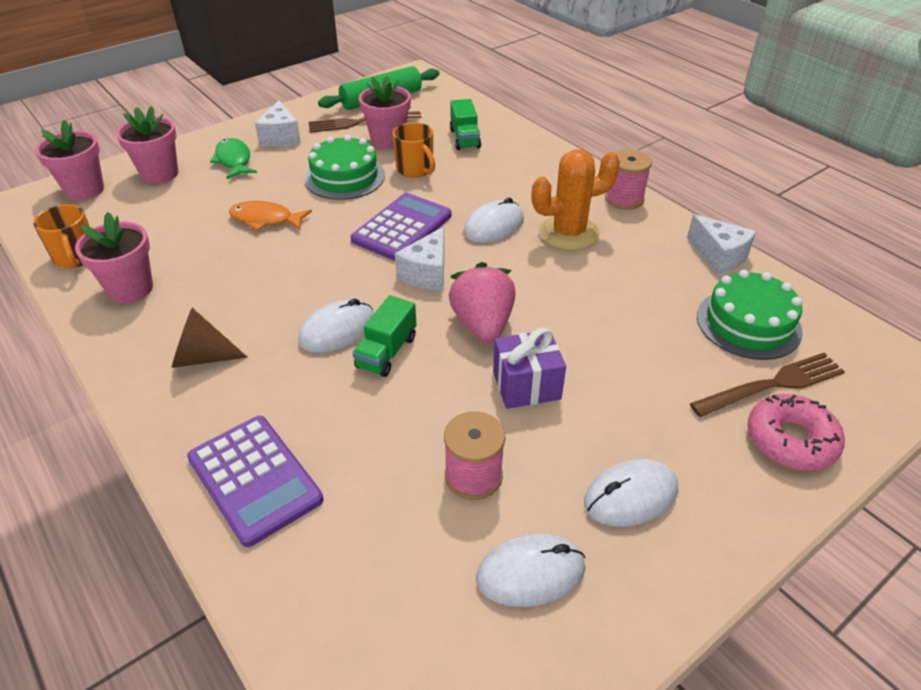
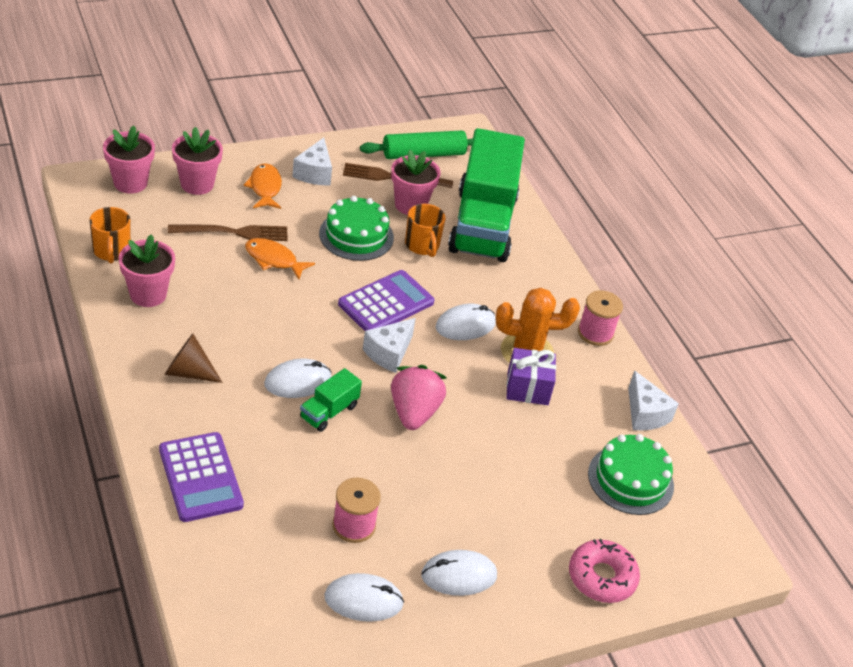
camera: 10 degrees right, 0 degrees up
(234, 160) = (265, 188): green fish -> orange fish
(465, 139) = (482, 224): green truck -> green truck, size x2.45
(526, 385) = (424, 472): purple gift -> purple gift (527, 388)
(773, 384) = (617, 533): brown fork -> brown fork (234, 232)

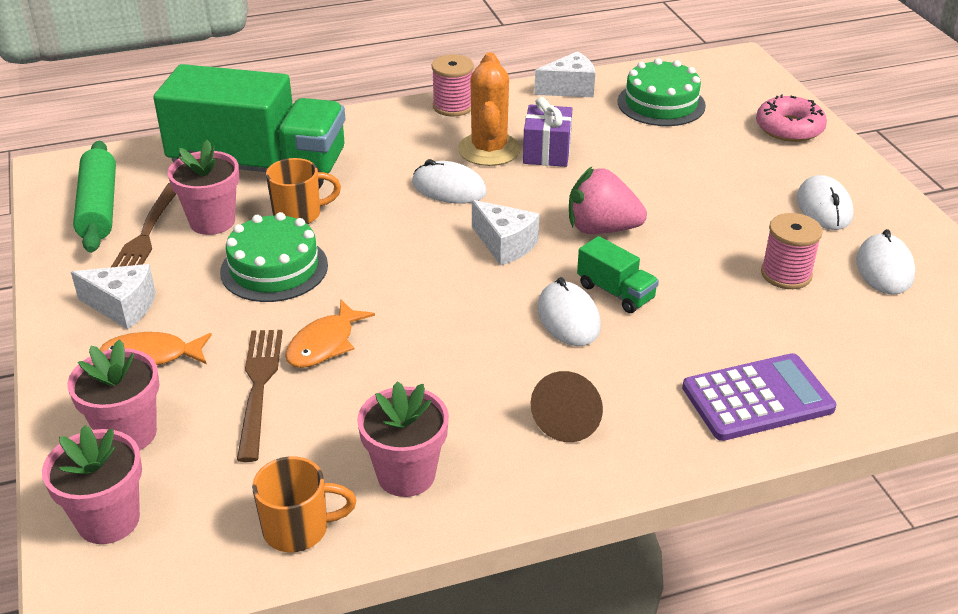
camera: 80 degrees left, 5 degrees down
(386, 303) = (413, 245): purple calculator -> none
(465, 325) = (449, 188): white mouse -> white mouse turned 45 degrees counterclockwise

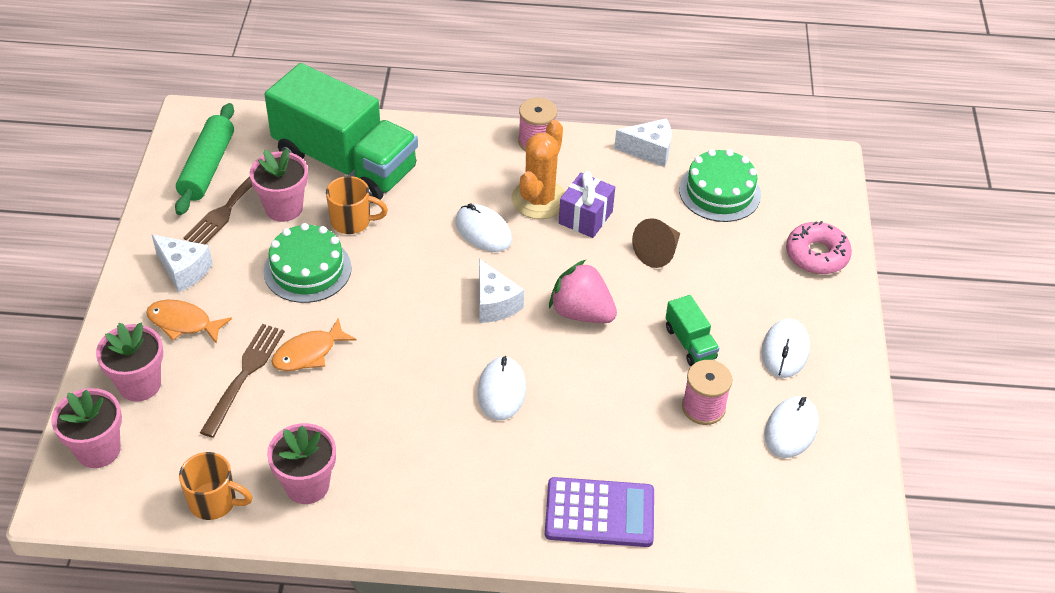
camera: 20 degrees right, 10 degrees up
(569, 420) = (447, 481): brown cone -> brown cone (658, 252)
(615, 292) = (553, 378): green truck -> green truck (690, 343)

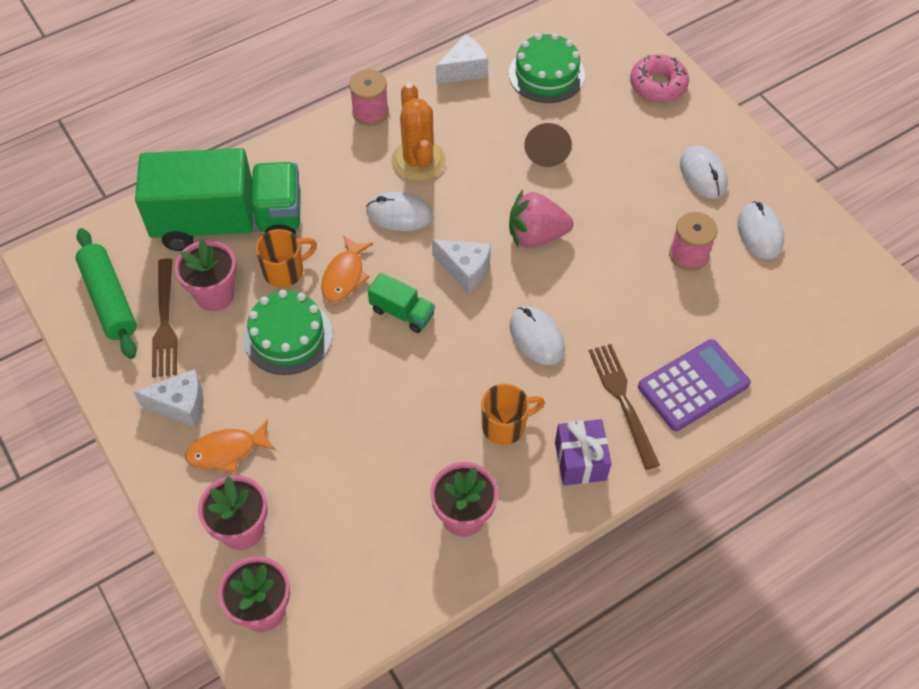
camera: 35 degrees left, 10 degrees up
(214, 502) = (404, 583): orange mug -> orange mug (505, 425)
(245, 374) = (323, 460): brown fork -> brown fork (622, 399)
(309, 353) = (358, 406): orange fish -> orange fish (345, 276)
(585, 217) = (467, 155): purple gift -> purple gift (580, 461)
(690, 343) = (634, 210): green truck -> green truck (402, 312)

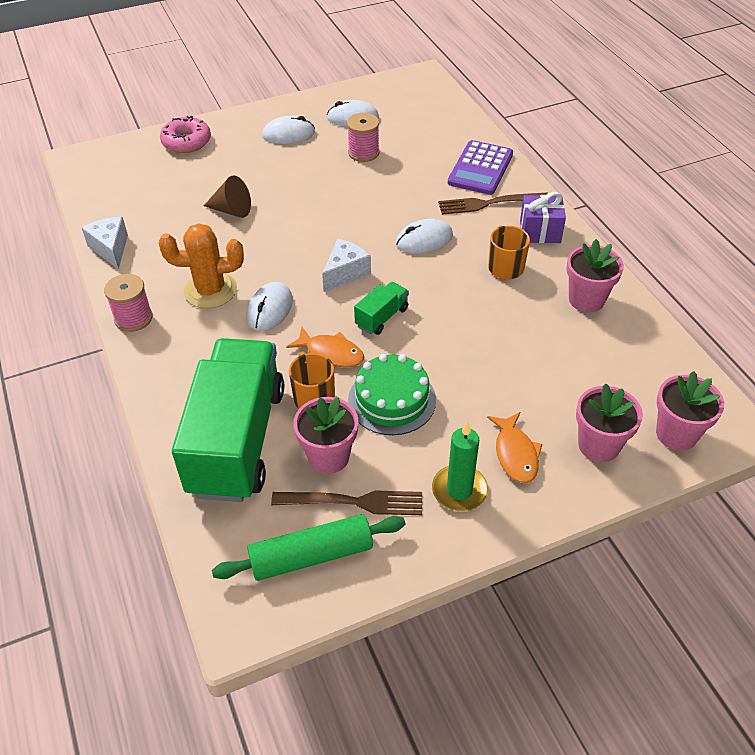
camera: 80 degrees left, 10 degrees down
(180, 405) = (459, 490): white cheese -> green candle
(536, 235) = (321, 227): pink strawberry -> none
(546, 74) = (143, 199): green cake -> none
(693, 385) = (480, 168): purple calculator -> purple calculator turned 135 degrees counterclockwise

